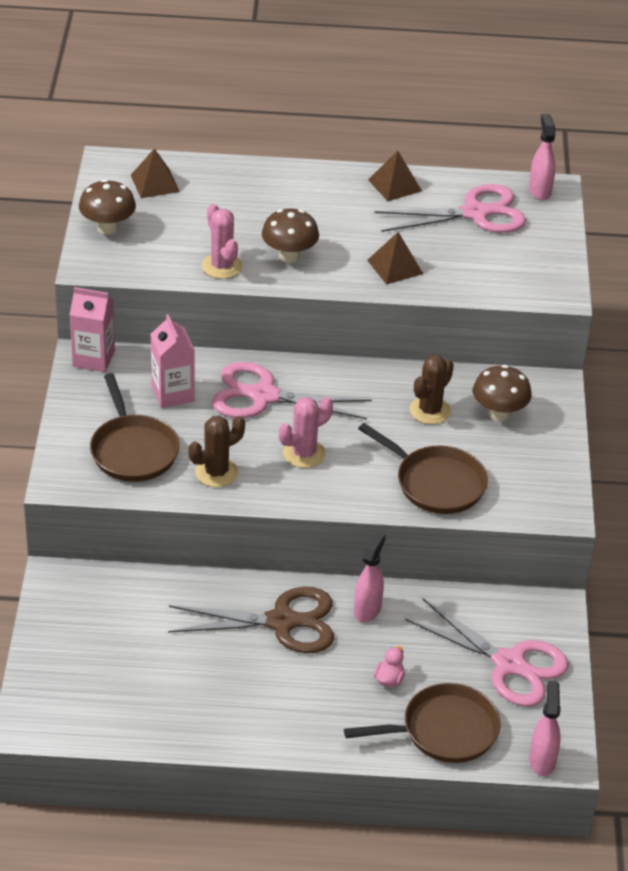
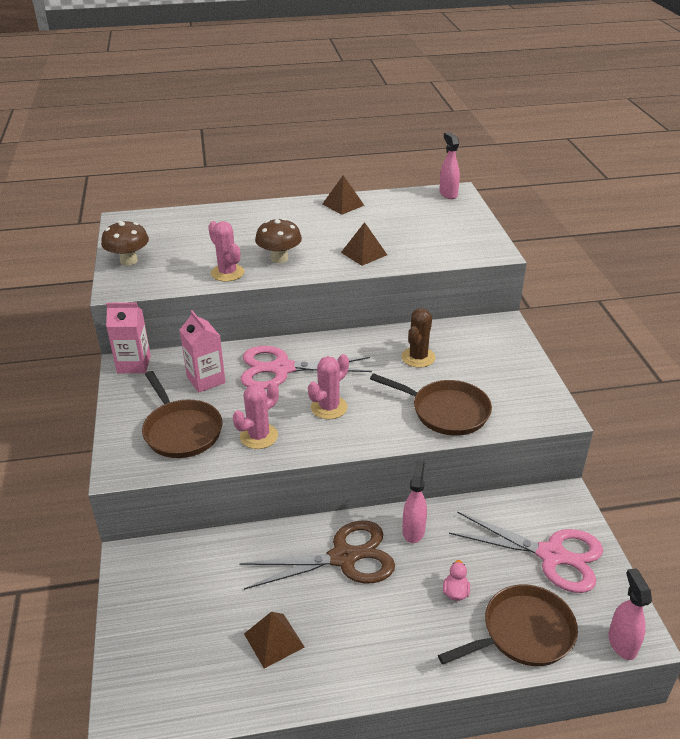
camera: 10 degrees left, 5 degrees down
(155, 183) = (161, 227): brown pyramid -> brown pyramid (274, 640)
(216, 472) = (259, 436): brown cactus -> pink cactus
(475, 213) = (409, 213): pink scissors -> none
(499, 413) = (472, 350): brown mushroom -> none

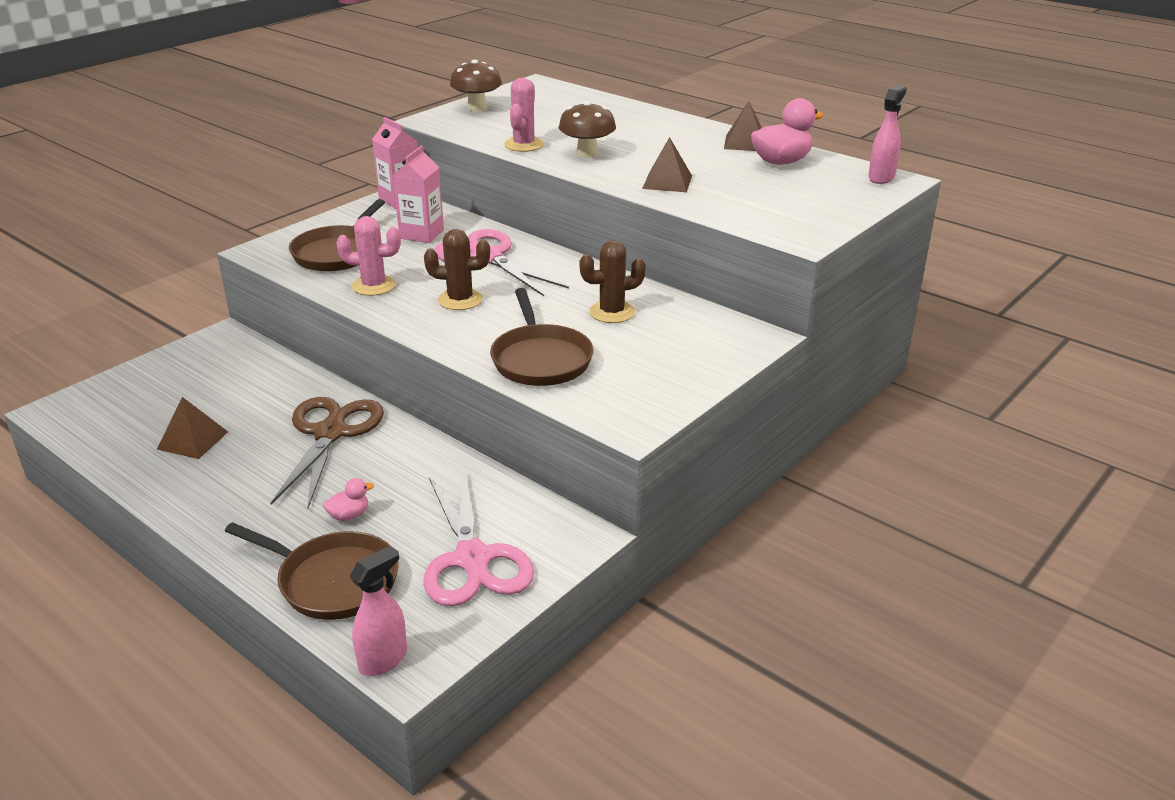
camera: 50 degrees right, 5 degrees down
(329, 407) = (460, 300): pink cactus -> brown cactus
(344, 557) = (330, 433): brown scissors -> brown scissors turned 120 degrees counterclockwise
(386, 208) = (781, 162): none -> pink duck
(413, 530) = (410, 456): pink spray bottle -> none

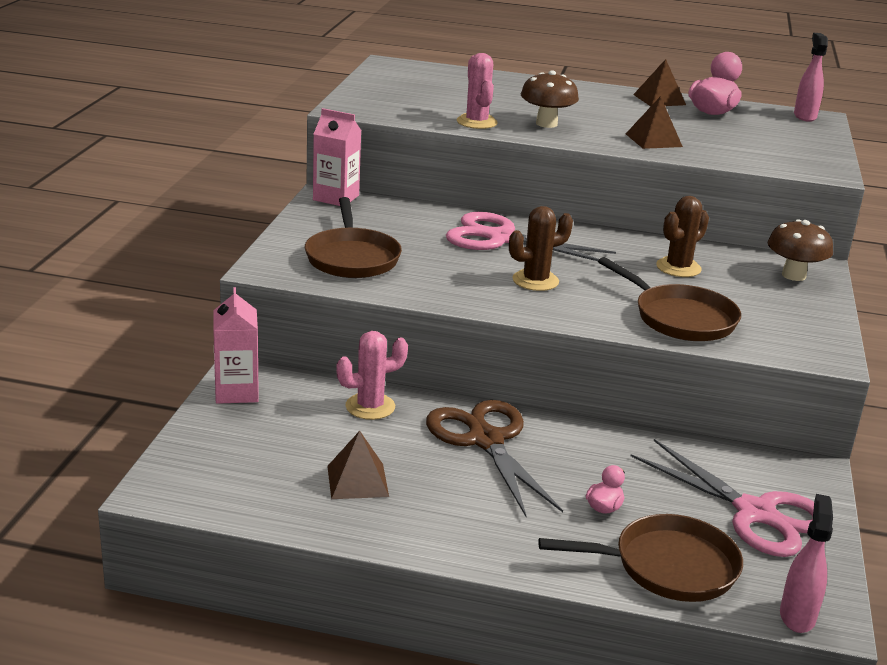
camera: 30 degrees left, 5 degrees down
(374, 286) = (436, 282): pink cactus -> pink cactus (370, 407)
(421, 234) = (407, 227): pink carton -> pink carton (236, 392)
(477, 108) = (373, 92): brown mushroom -> brown mushroom (793, 275)

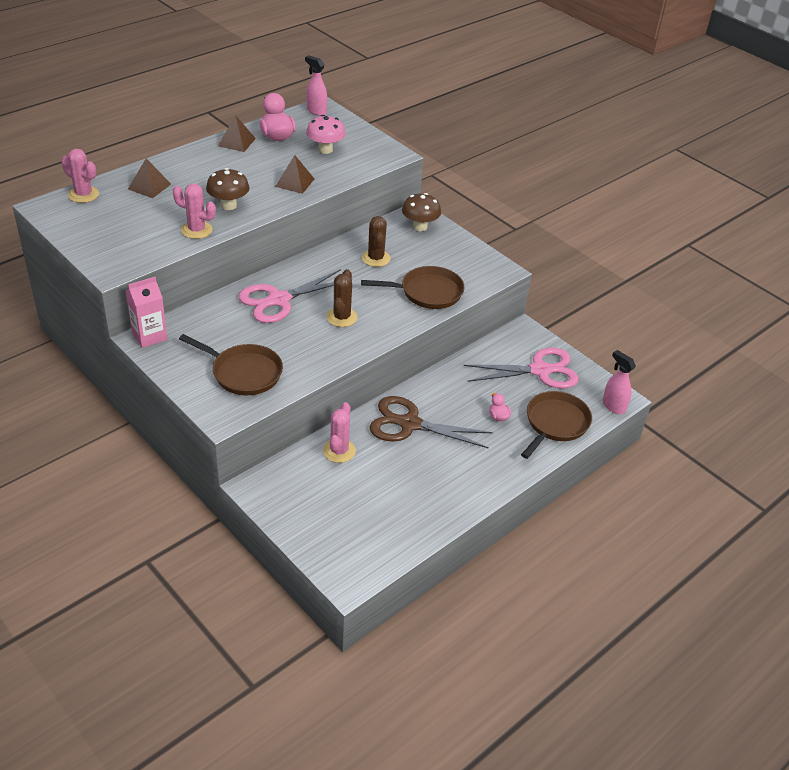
camera: 55 degrees left, 15 degrees up
(236, 392) = (273, 499): pink carton -> none
(357, 481) = (405, 493): brown pyramid -> brown pyramid (149, 186)
(437, 70) = (83, 194): none -> pink cactus
(747, 138) = (325, 149): none -> pink mushroom

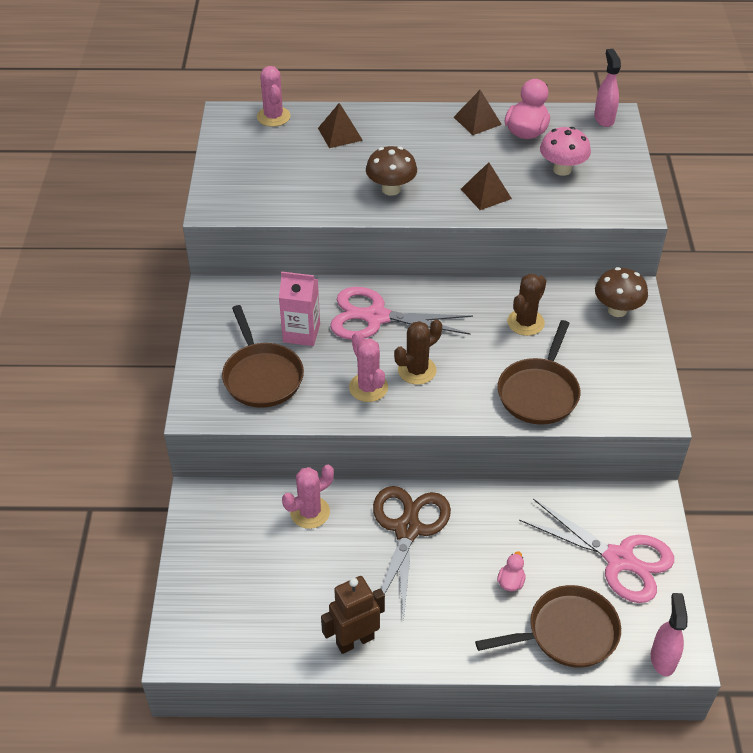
camera: 45 degrees right, 5 degrees up
(149, 336) = (222, 291): pink carton -> pink carton (301, 333)
(196, 230) = (331, 202): pink cactus -> pink cactus (368, 387)
(409, 424) = (407, 529): brown scissors -> brown scissors turned 45 degrees clockwise
(427, 292) = (539, 392): brown pan -> brown pan turned 75 degrees clockwise
(448, 503) = (355, 640): none -> brown robot

